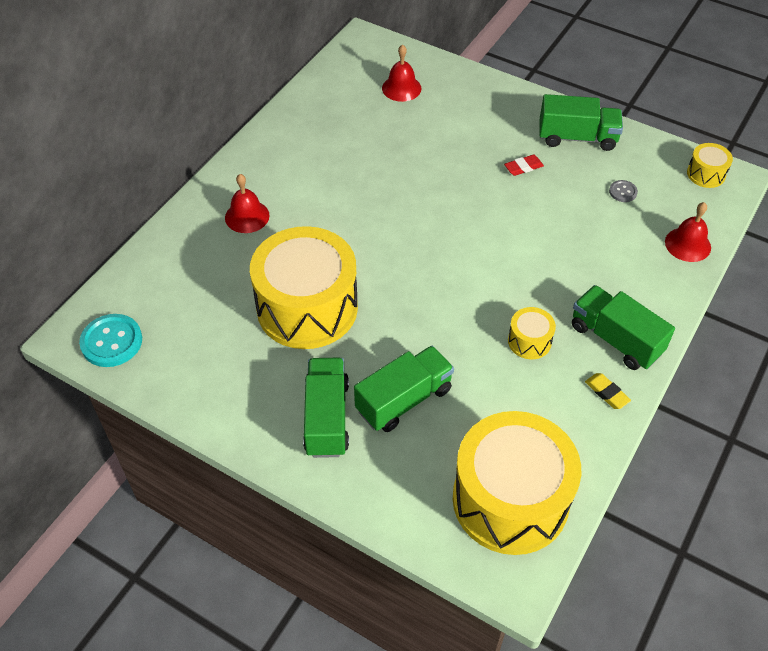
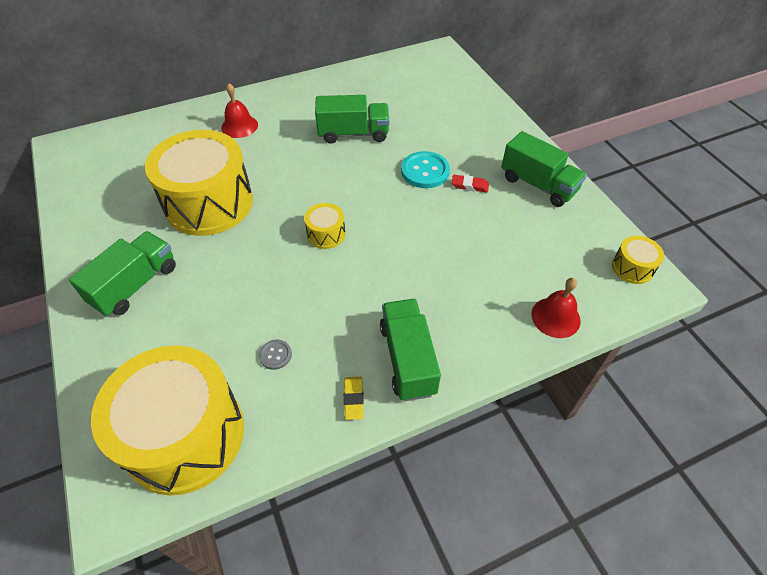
camera: 35 degrees right, 0 degrees up
(111, 342) = (76, 161): turquoise button -> turquoise button (425, 171)
(401, 88) = (433, 92): red bell -> none
(404, 400) = (197, 305): green truck -> green truck (353, 134)
(529, 341) = (335, 317): yellow drum -> yellow drum (326, 234)
(623, 192) = (537, 244): grey button -> grey button (275, 355)

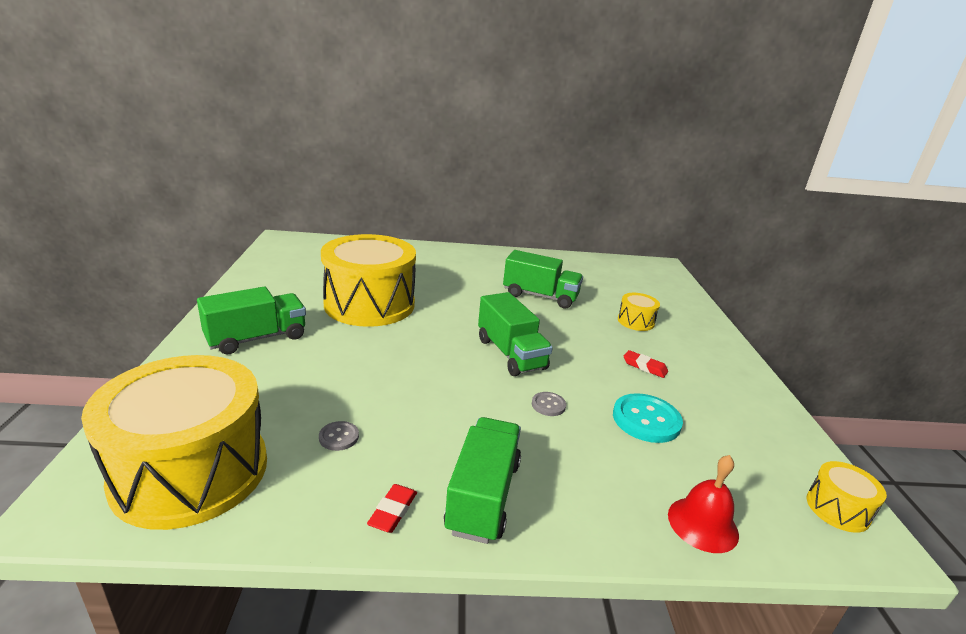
camera: 20 degrees right, 25 degrees down
(239, 126) = (436, 264): red bell -> none
(326, 234) = (463, 358): yellow drum -> yellow drum (635, 321)
(353, 399) = (393, 511): yellow eraser -> red eraser
(415, 256) = (548, 405): none -> grey button
(425, 171) = (599, 342): turquoise button -> turquoise button (646, 420)
(538, 184) = (730, 389): green truck -> green truck (511, 354)

